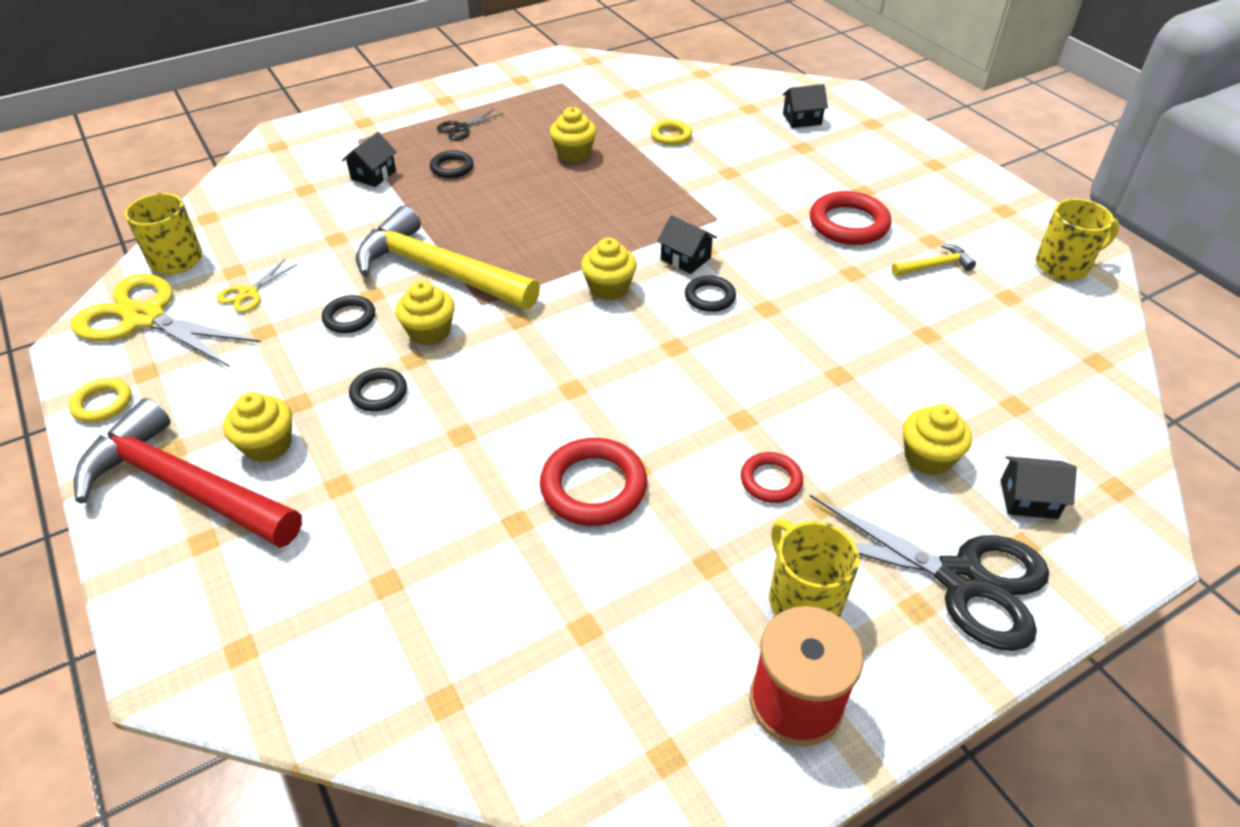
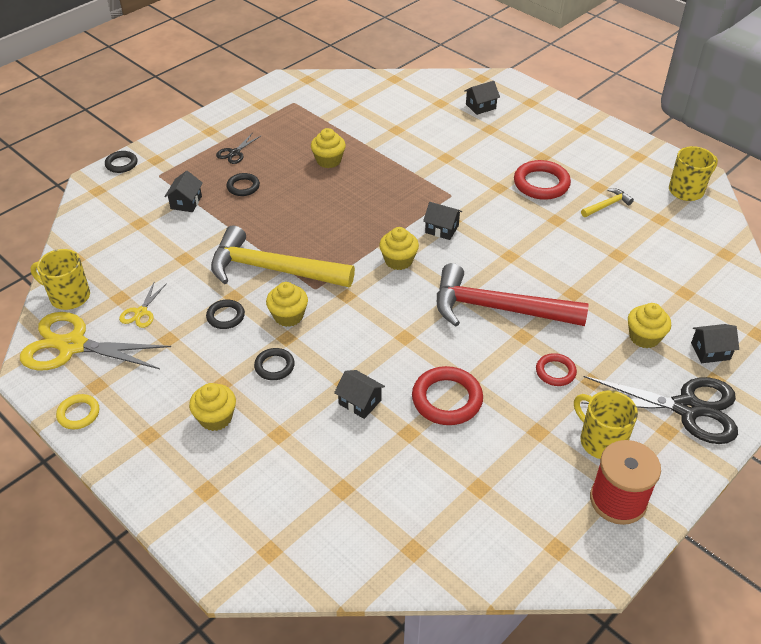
camera: 15 degrees left, 0 degrees up
(183, 486) = (172, 457): red hammer -> red hammer (497, 308)
(469, 465) = (360, 402): none -> black house
(671, 135) = (393, 134): yellow ring -> none
(710, 297) = (469, 254): black ring -> black ring (121, 164)

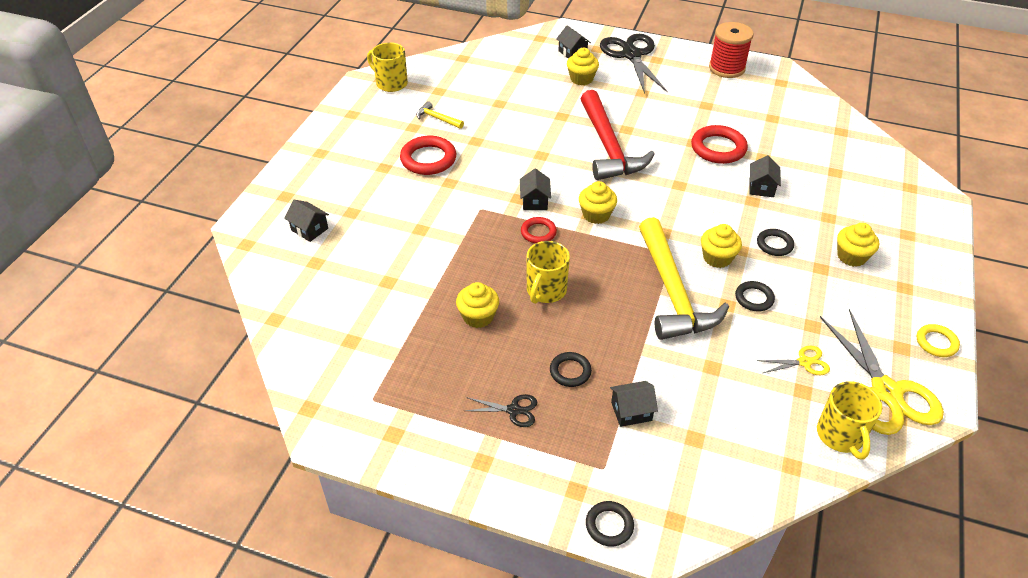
camera: 115 degrees left, 0 degrees up
(555, 372) = (648, 108): red ring -> red ring (538, 232)
(601, 441) = (689, 81): yellow mug -> yellow mug (545, 291)

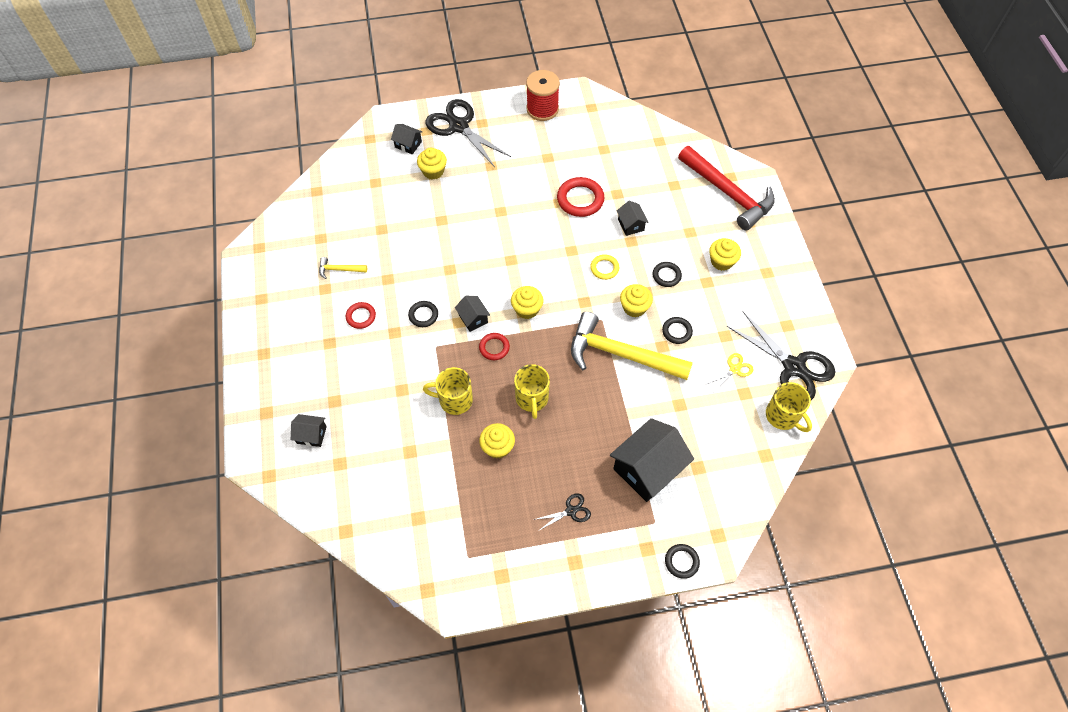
camera: 30 degrees left, 15 degrees up
(391, 83) = (272, 248): yellow mug -> yellow mug (454, 400)
(428, 159) = (361, 316): red ring -> red ring, size x0.59
(570, 371) = (589, 459): black ring -> black ring (423, 315)
(608, 147) = (497, 236): red hammer -> red hammer (728, 193)
(631, 411) = (647, 469): black house -> black house, size x2.04
(672, 292) = (620, 354): yellow hammer -> yellow hammer turned 150 degrees clockwise
(886, 392) = (794, 367): yellow scissors -> black scissors
(936, 343) = (805, 310): yellow ring -> yellow ring (604, 268)

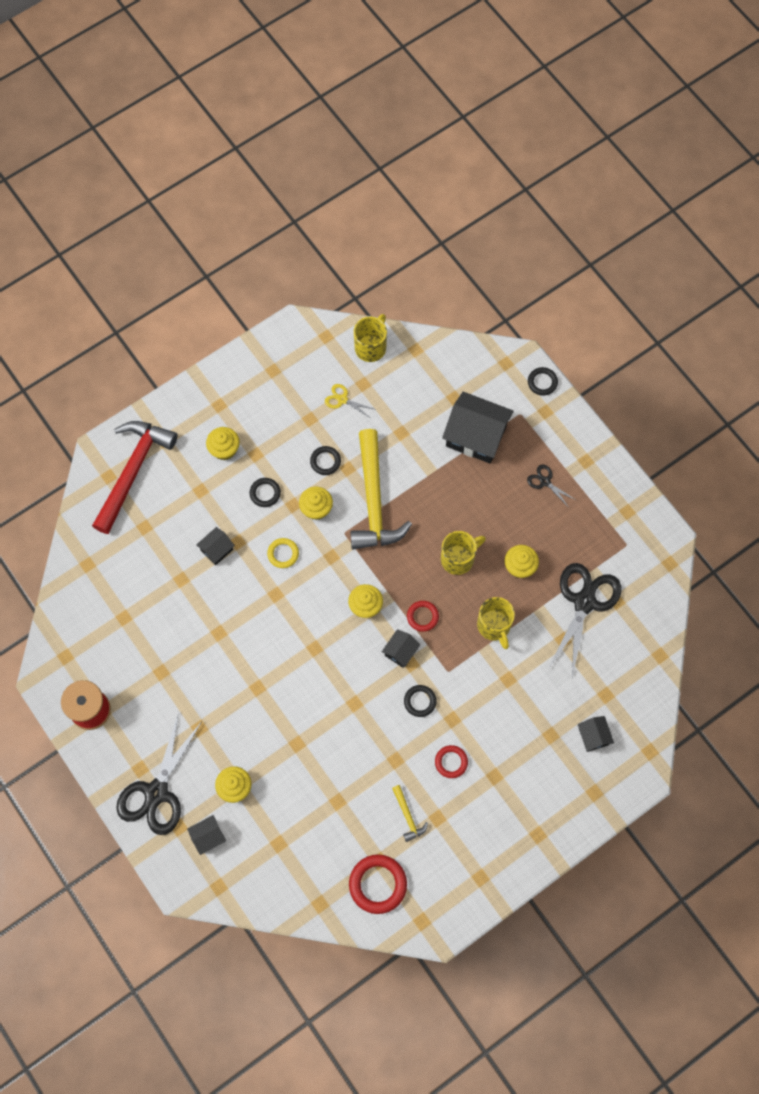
camera: 115 degrees left, 10 degrees up
(408, 144) = (208, 836): black house -> black house turned 60 degrees clockwise
(580, 199) = (205, 613): red ring -> red ring (378, 884)
(794, 367) = (316, 352): black scissors -> black scissors (584, 602)

